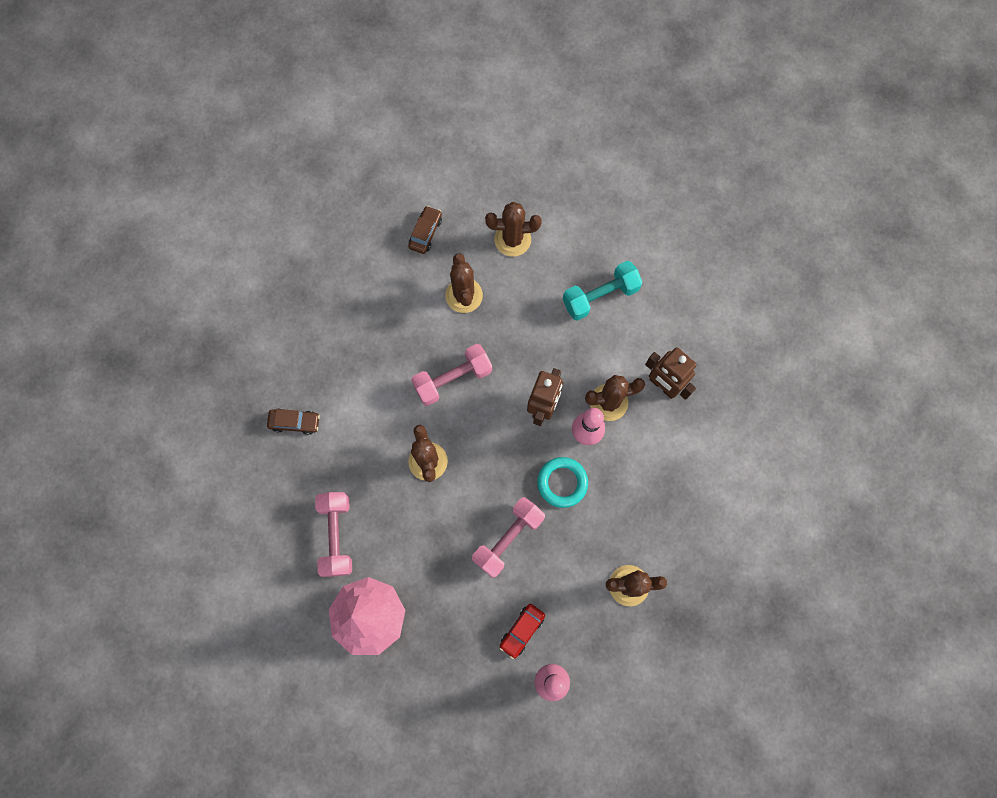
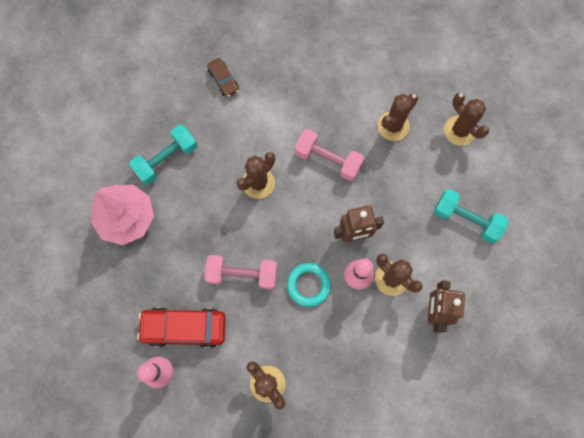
camera: 55 degrees right, 0 degrees up
(336, 536) = (166, 159): pink dumbbell -> turquoise dumbbell
(425, 233) = (418, 70): brown car -> none
(522, 630) = (184, 328): red car -> red car, size x1.84

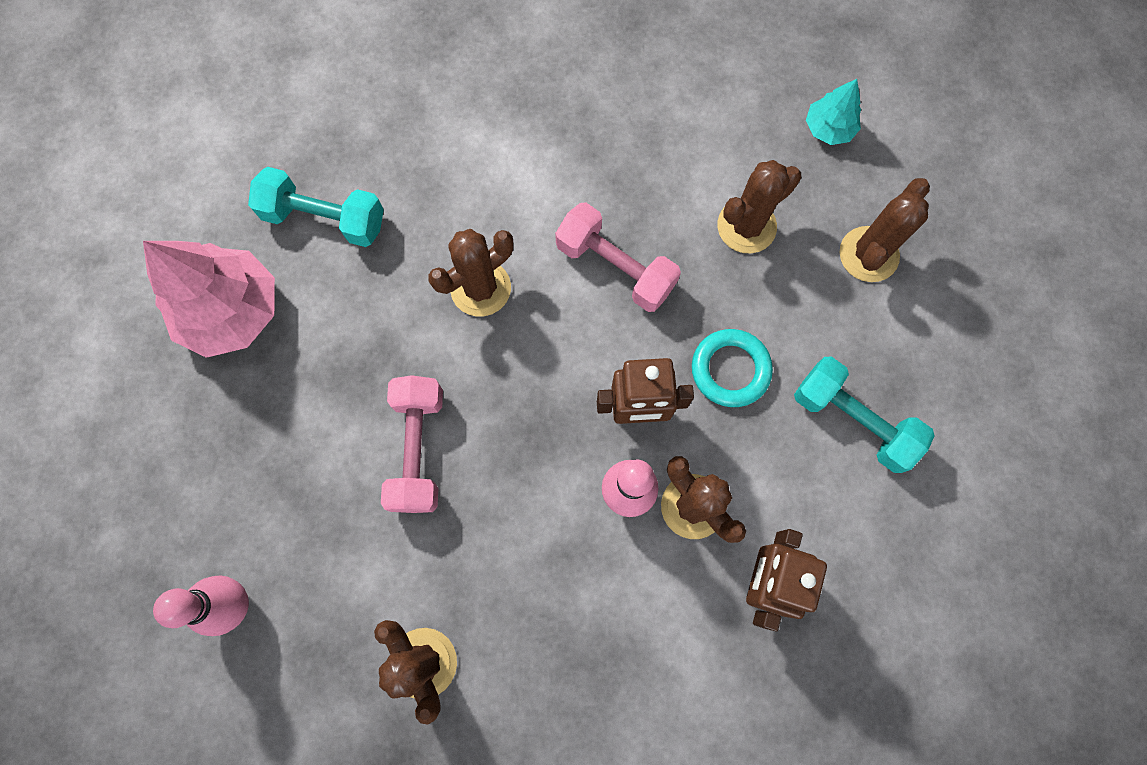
camera: 10 degrees right, 0 degrees up
(166, 159) = (324, 218): turquoise dumbbell -> turquoise dumbbell turned 45 degrees clockwise
(184, 328) = (292, 529): red car -> none
(223, 80) = (455, 96): brown car -> none
(242, 274) = (418, 449): pink dumbbell -> pink dumbbell turned 75 degrees clockwise
(308, 285) = (535, 491): turquoise ring -> turquoise ring (730, 369)
(427, 66) = (828, 128): none -> turquoise tree
(459, 130) = (868, 254): brown cactus -> brown cactus turned 60 degrees clockwise

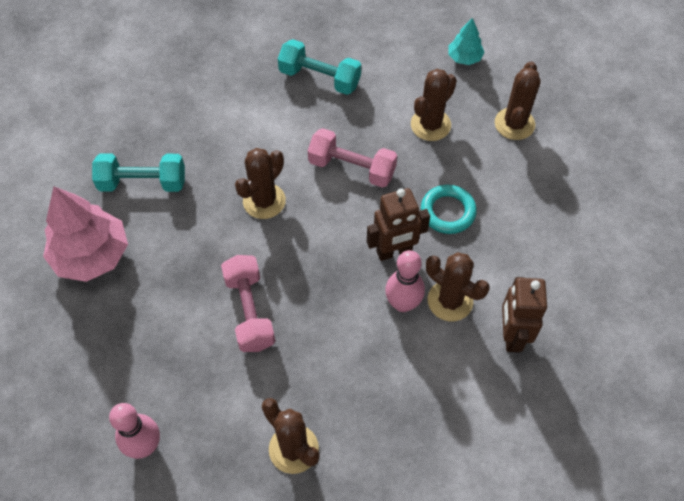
camera: 15 degrees left, 15 degrees down
(853, 420) = (537, 223): turquoise dumbbell -> turquoise dumbbell (319, 78)

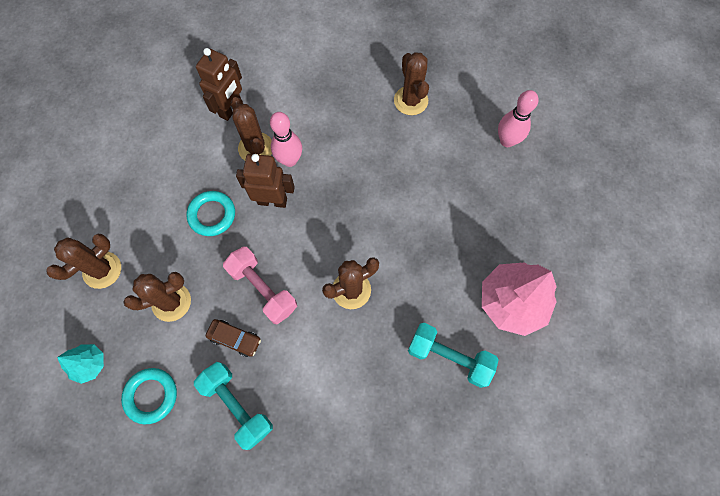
camera: 155 degrees left, 10 degrees up
(250, 311) = (402, 201): pink dumbbell -> none
(352, 121) = (235, 339): none -> brown car
(396, 58) = (151, 396): none -> turquoise ring

